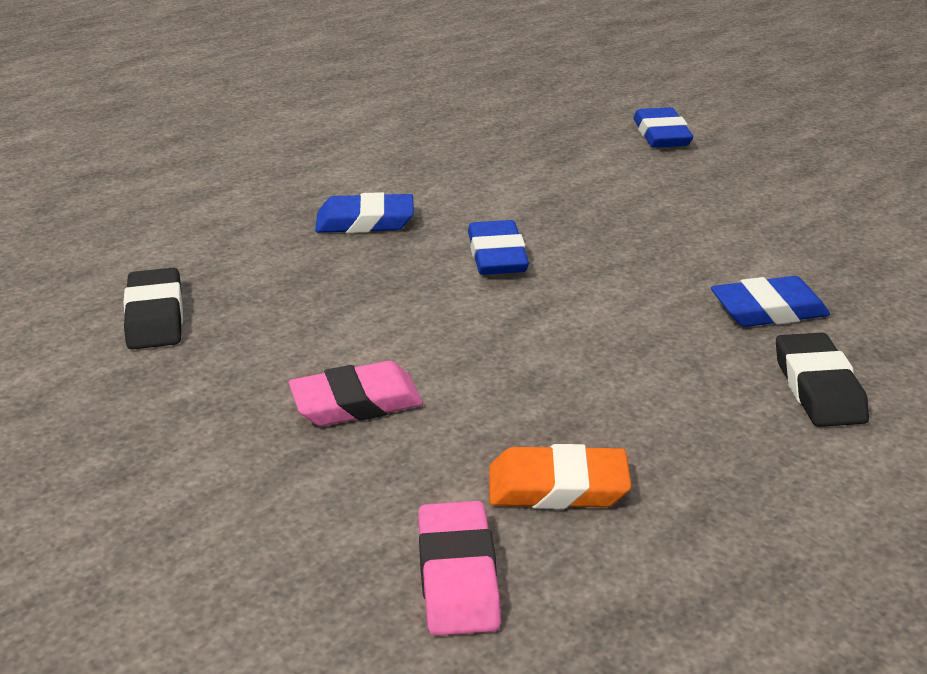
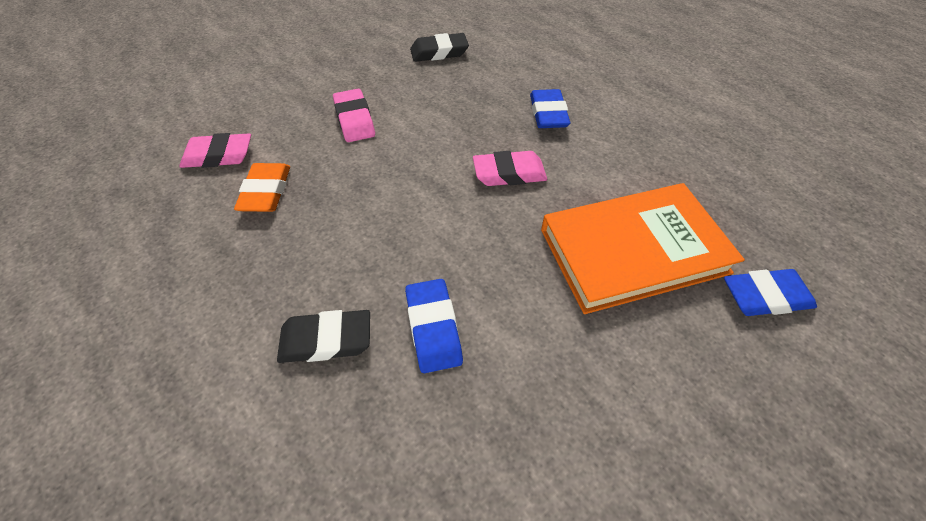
camera: 90 degrees right, 20 degrees up
(496, 255) = (509, 173): blue eraser -> pink eraser
(619, 188) = (633, 251): none -> orange book

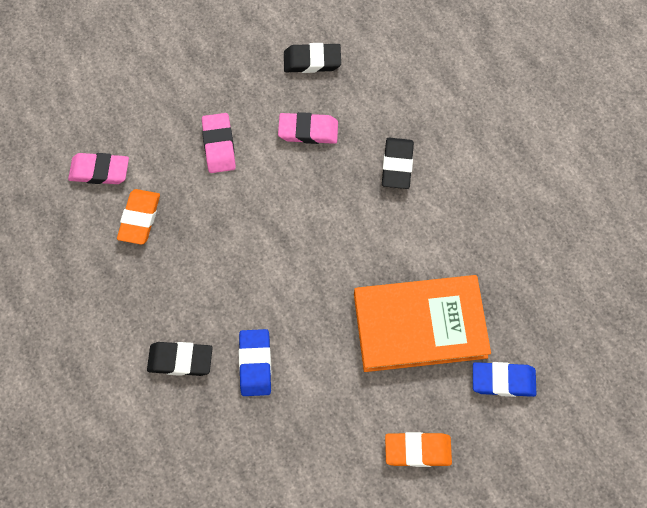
camera: 10 degrees right, 15 degrees up
(509, 173) = (343, 231): pink eraser -> pink eraser (308, 131)
(548, 113) = (397, 165): blue eraser -> black eraser
(698, 407) = (417, 450): none -> orange eraser

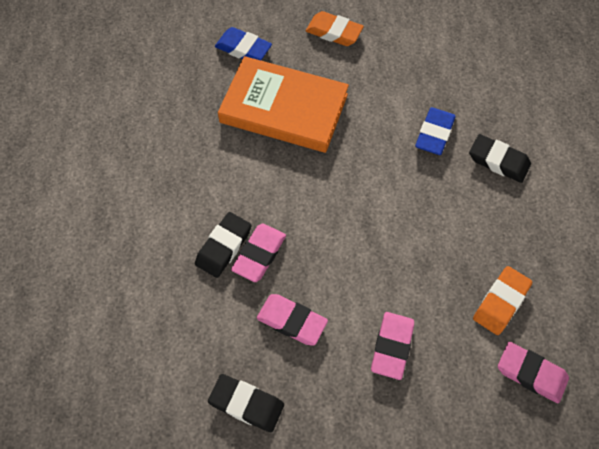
camera: 155 degrees left, 5 degrees down
(363, 172) = (259, 254): none -> pink eraser

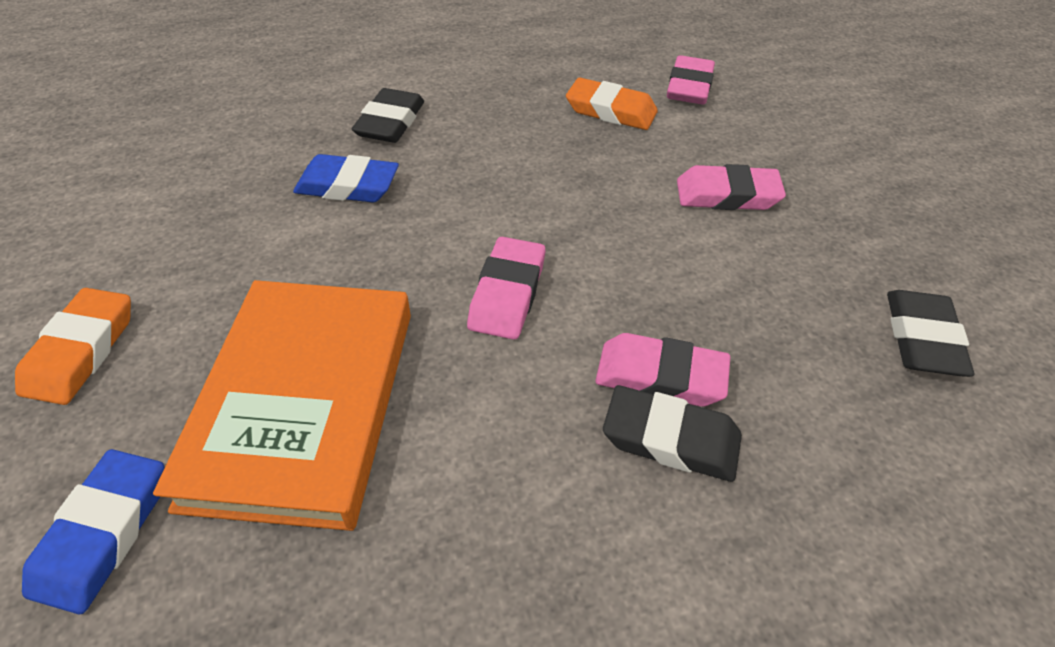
camera: 105 degrees left, 15 degrees down
(291, 321) = (756, 307): pink eraser -> pink eraser (507, 293)

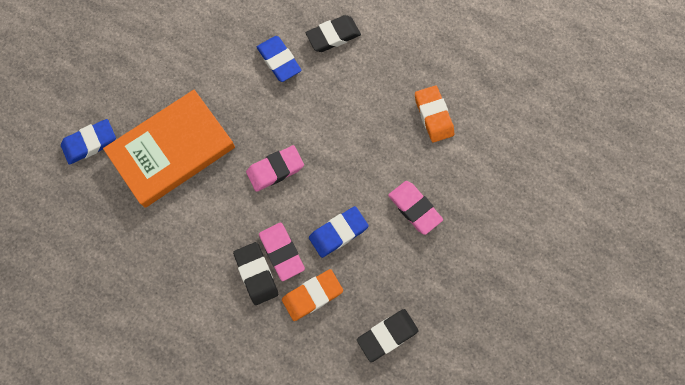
camera: 50 degrees right, 25 degrees up
(81, 351) = (133, 65): orange eraser -> orange eraser (312, 295)
(689, 87) = (491, 135): pink eraser -> none
(691, 289) = (338, 233): none -> blue eraser

